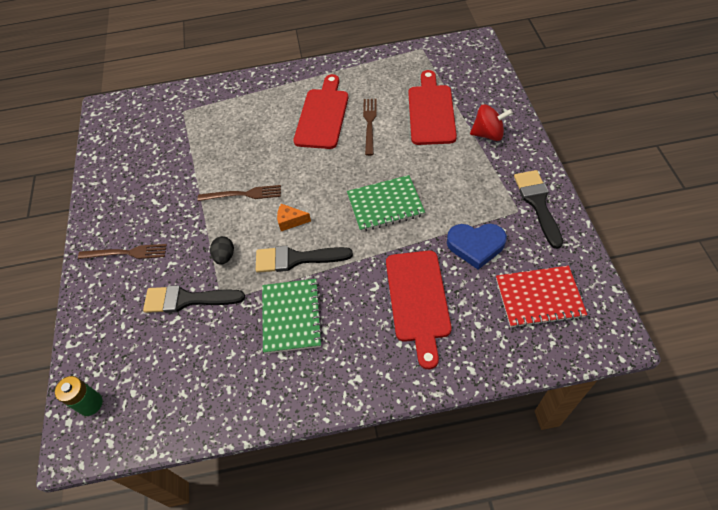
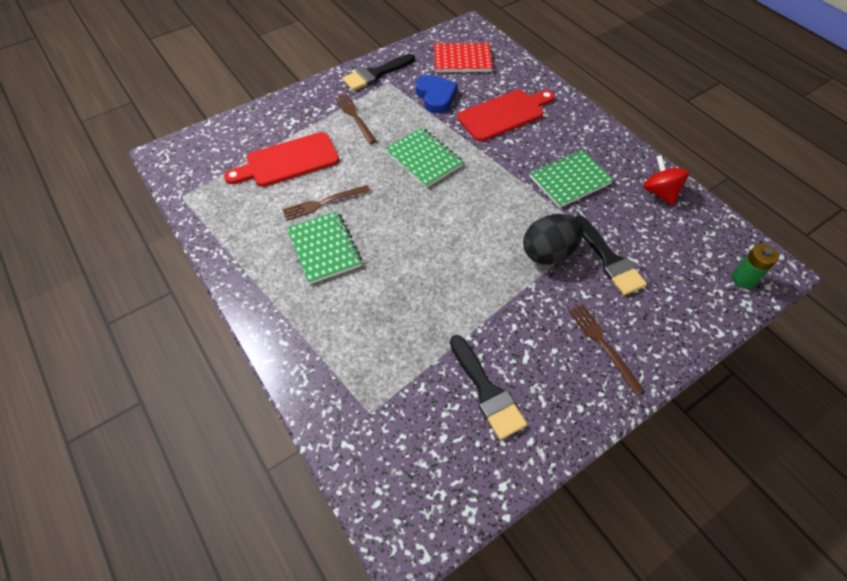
camera: 120 degrees left, 0 degrees up
(224, 256) = (548, 253): black egg -> black egg, size x1.90
(243, 194) = (470, 273): brown fork -> brown fork (355, 117)
(290, 221) = (479, 219): orange cheese -> none
(296, 259) = (516, 198): black brush -> black brush (487, 391)
(322, 115) = (324, 248): red cutting board -> green notebook
(488, 134) = (306, 116): red spinning top -> red spinning top (659, 192)
(539, 298) = (462, 59): red notebook -> red notebook turned 60 degrees counterclockwise

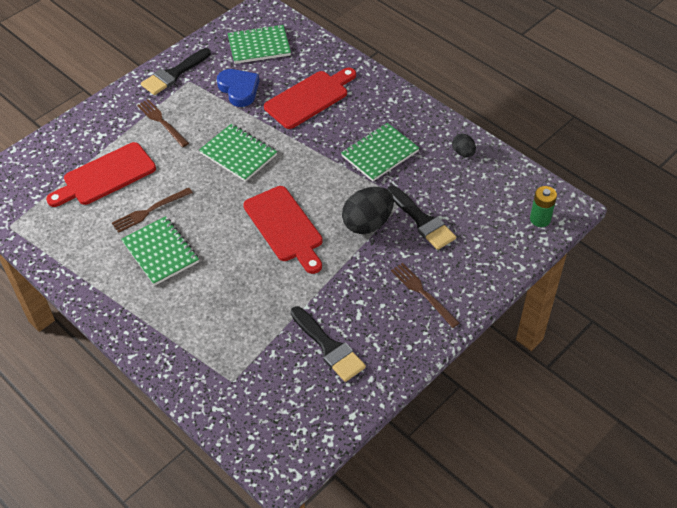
camera: 10 degrees left, 5 degrees down
(459, 242) = (285, 227): none -> red cutting board
(462, 59) = (259, 46): red notebook -> green notebook
(659, 192) = (463, 153): red spinning top -> black egg

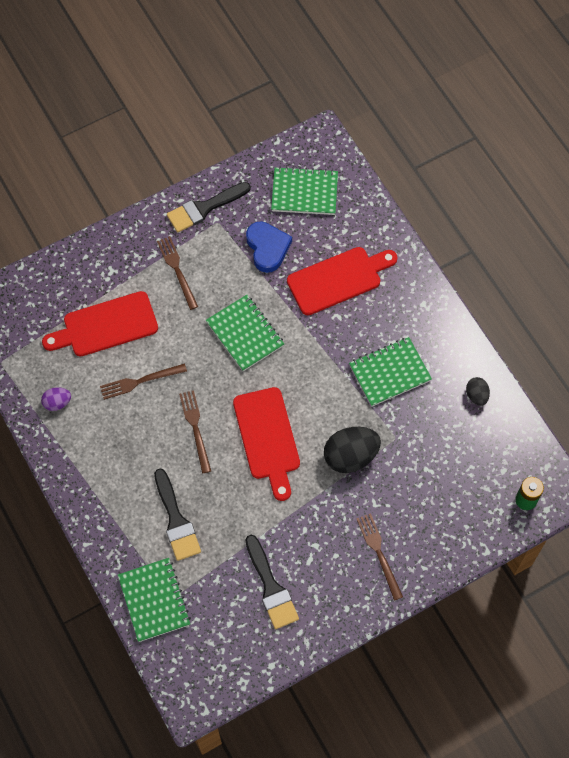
camera: 15 degrees right, 15 degrees up
(73, 245) = (57, 403): none -> purple egg
(161, 252) = (139, 434): green notebook -> green notebook (154, 600)
(214, 235) = (195, 428): none -> brown fork
(422, 221) = (406, 468): black brush -> black brush (176, 520)

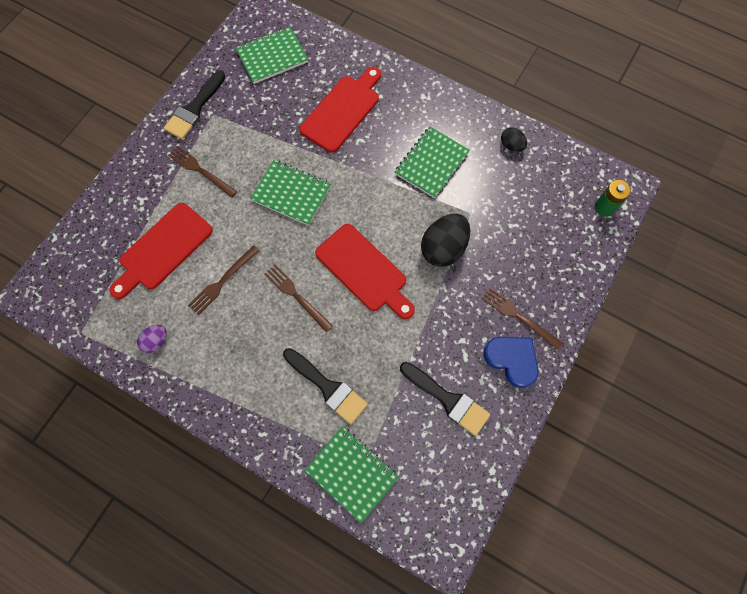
camera: 30 degrees left, 5 degrees up
(267, 248) = (268, 115): blue heart -> blue heart (512, 360)

